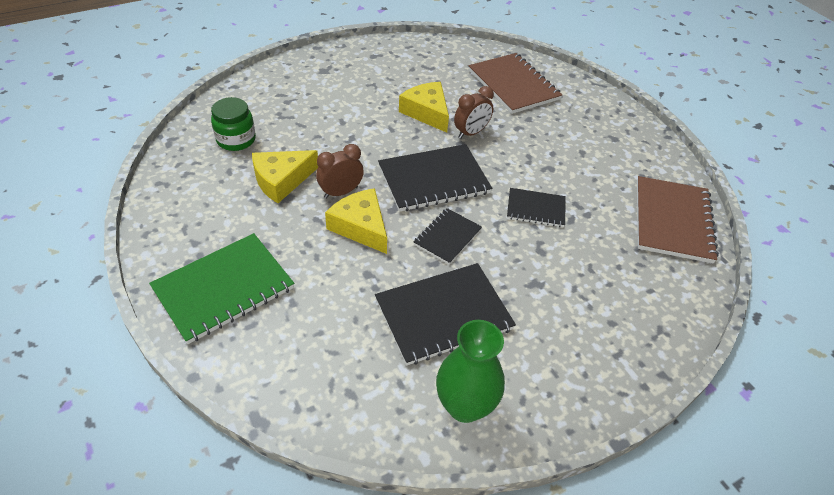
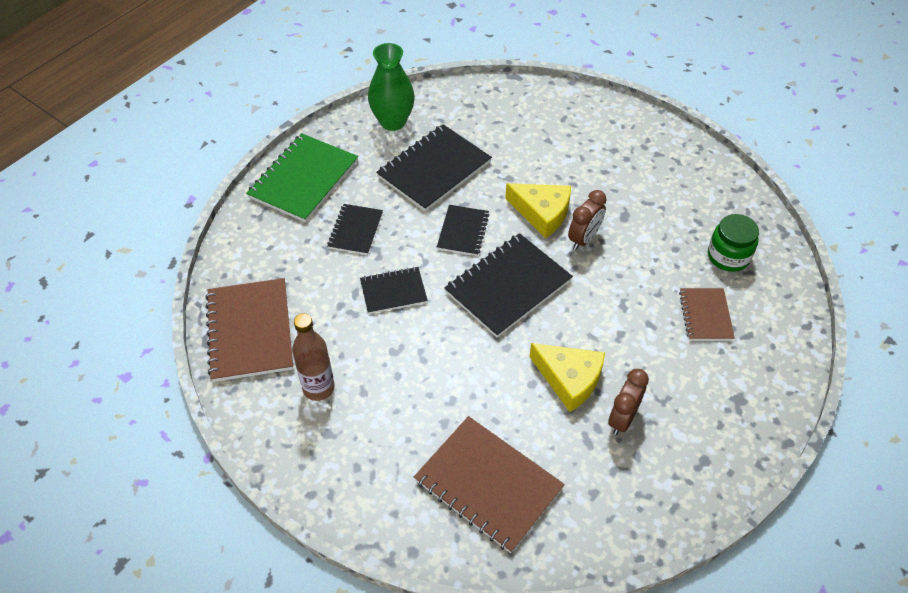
camera: 160 degrees right, 5 degrees up
(224, 289) = (603, 132): green notebook -> green notebook (303, 179)
(281, 180) = (645, 230): yellow cheese -> none
(297, 113) = (705, 315): none -> brown notebook
(471, 133) = (502, 367): brown clock -> brown clock (622, 418)
(556, 276) = (355, 230): none -> black notebook
(617, 164) = (318, 388): none -> brown bottle

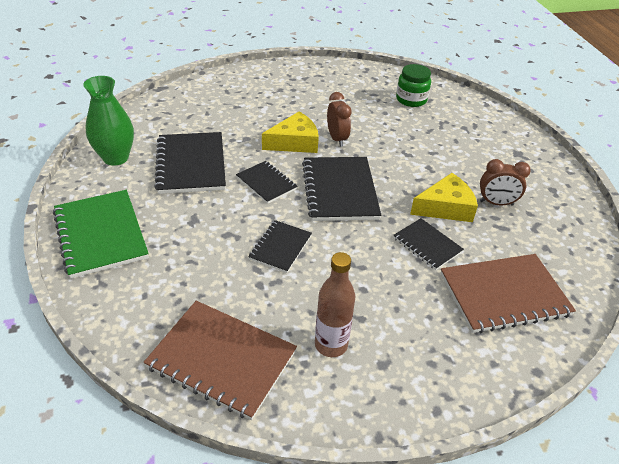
camera: 55 degrees left, 10 degrees down
(355, 230) = (195, 235): black notebook -> black notebook (427, 245)
(622, 418) = (496, 203): brown clock -> brown clock turned 60 degrees counterclockwise
(705, 315) = (446, 130): brown notebook -> none

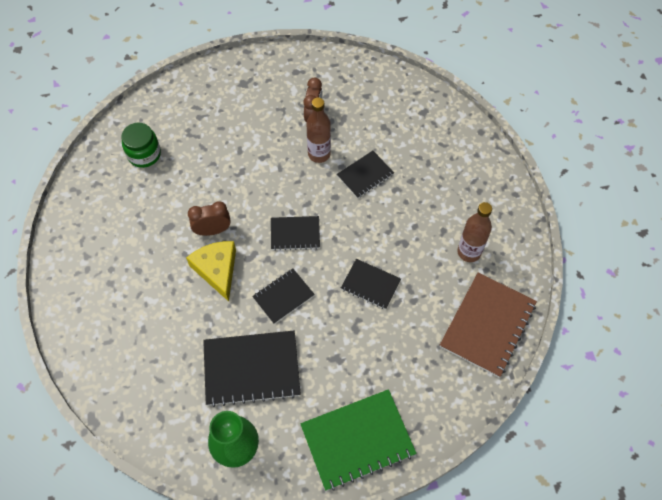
camera: 85 degrees left, 20 degrees up
(339, 190) = (295, 234): black notebook -> black notebook, size x0.57
(445, 207) = (319, 154): yellow cheese -> brown bottle
(504, 295) = (415, 134): brown notebook -> none

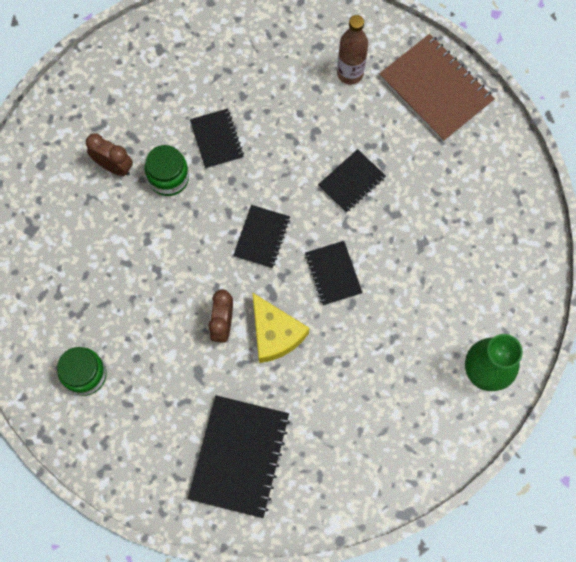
camera: 70 degrees left, 10 degrees up
(217, 270) = (275, 334): yellow cheese -> yellow cheese turned 120 degrees counterclockwise
(251, 369) = (404, 332): black notebook -> black notebook (239, 456)
(319, 154) = (169, 178): brown bottle -> green jar
(357, 440) = (512, 253): green notebook -> none

